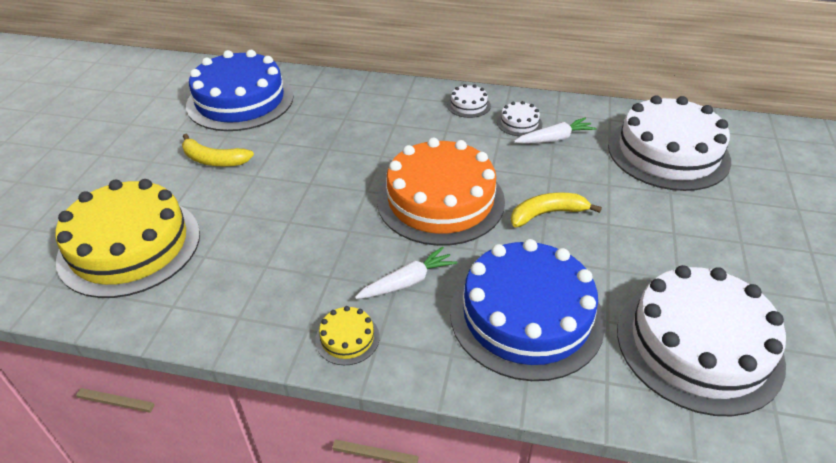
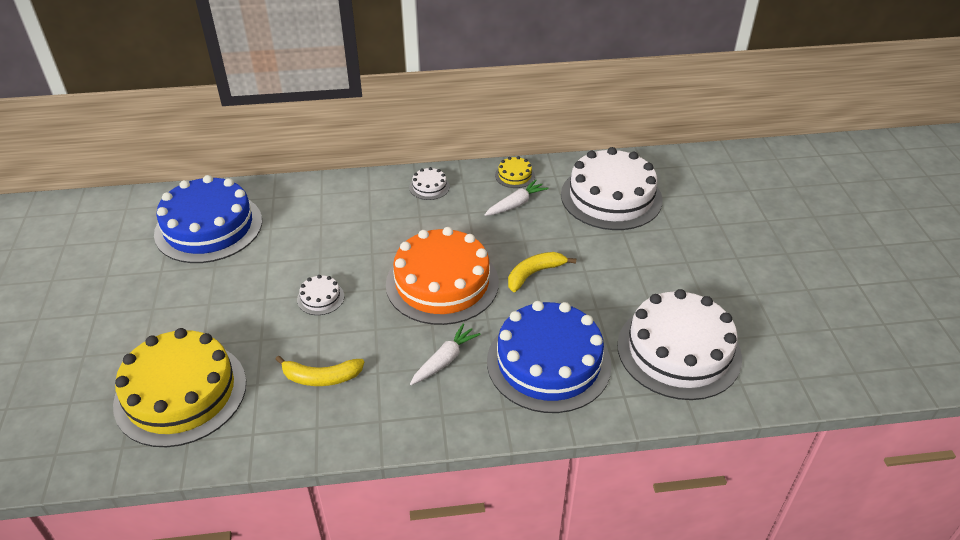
camera: 20 degrees left, 0 degrees up
(214, 160) = (216, 293): yellow banana -> yellow banana (321, 377)
(347, 338) = (416, 418): yellow cake -> yellow cake (514, 175)
(519, 123) = (480, 195): white cake -> white cake (320, 298)

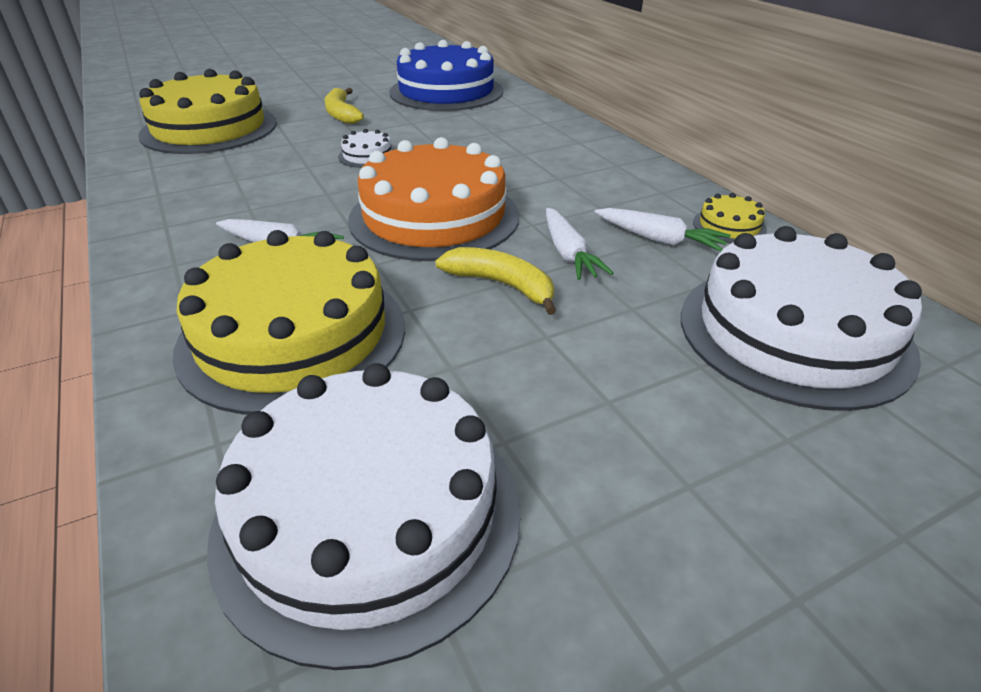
camera: 70 degrees right, 5 degrees down
(321, 377) = (237, 181): yellow banana -> yellow banana (342, 114)
(429, 187) = (625, 173): white cake -> none
(514, 241) = (568, 253): none -> white carrot
(548, 362) = (293, 336): blue cake -> yellow cake

